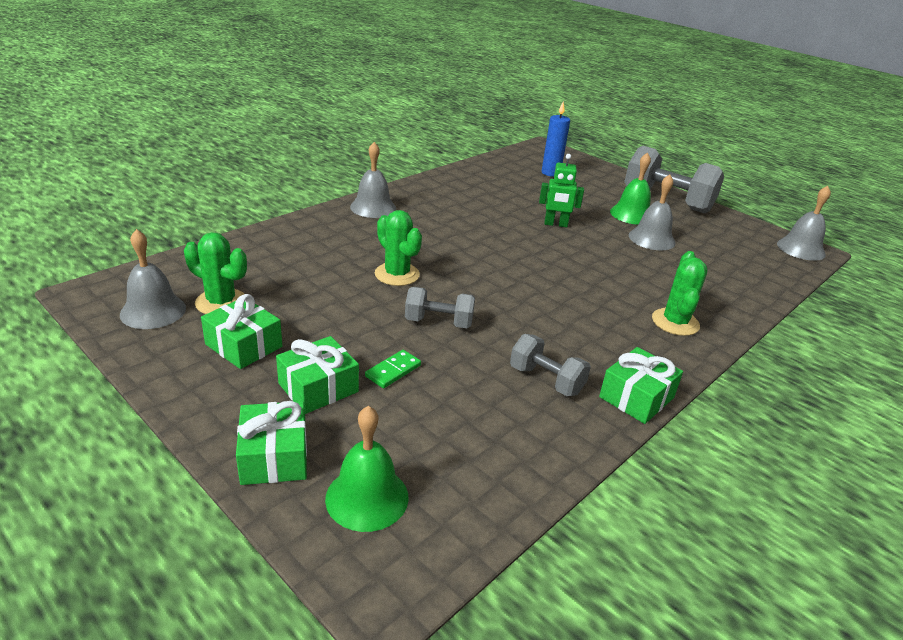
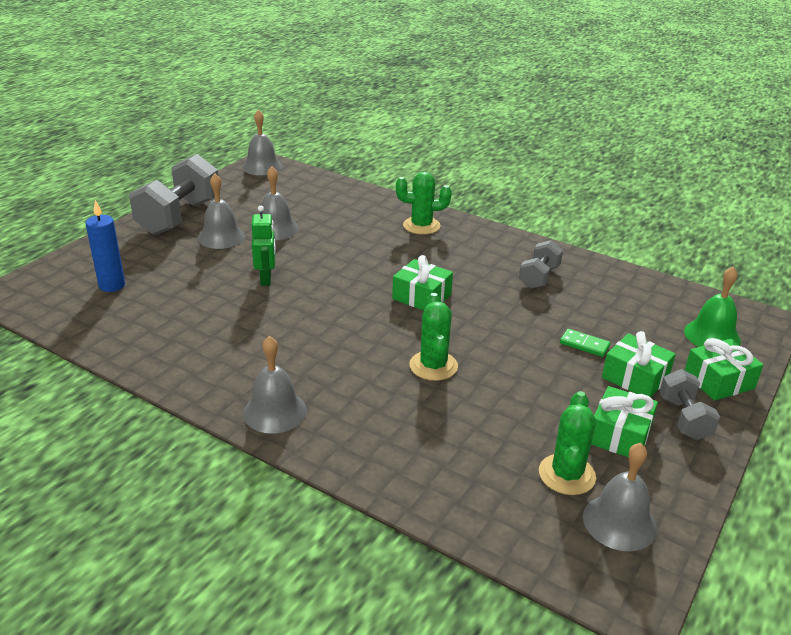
camera: 100 degrees left, 0 degrees up
(397, 274) = (433, 366): green cactus -> green cactus turned 45 degrees counterclockwise
(438, 322) = (500, 331): grey dumbbell -> grey dumbbell (684, 418)
(631, 214) = (221, 237): green bell -> grey bell
(636, 397) = (529, 244): green gift -> green gift (421, 297)

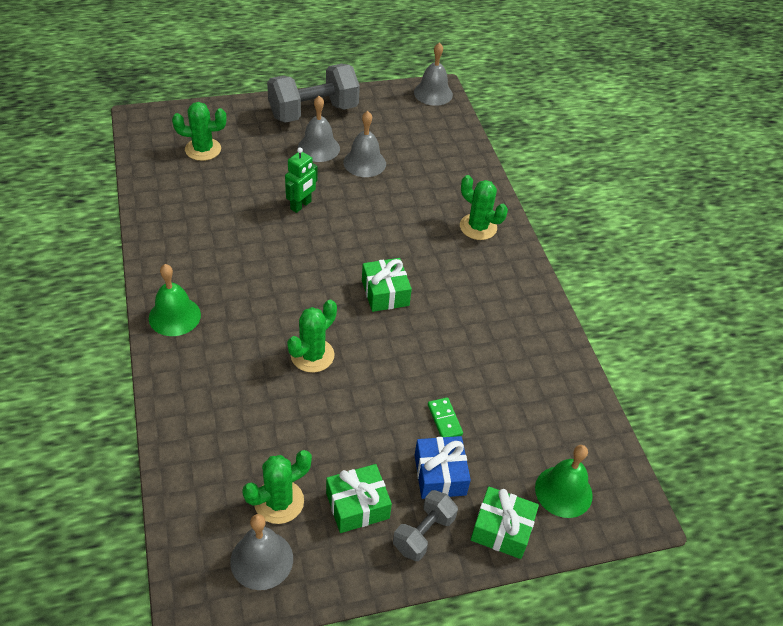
camera: 40 degrees right, 15 degrees up
(112, 285) = (203, 149): blue candle -> green cactus
(275, 412) = (174, 316): grey bell -> green bell
(539, 277) = (501, 337): grey dumbbell -> none
(635, 378) = (440, 475): green gift -> blue gift

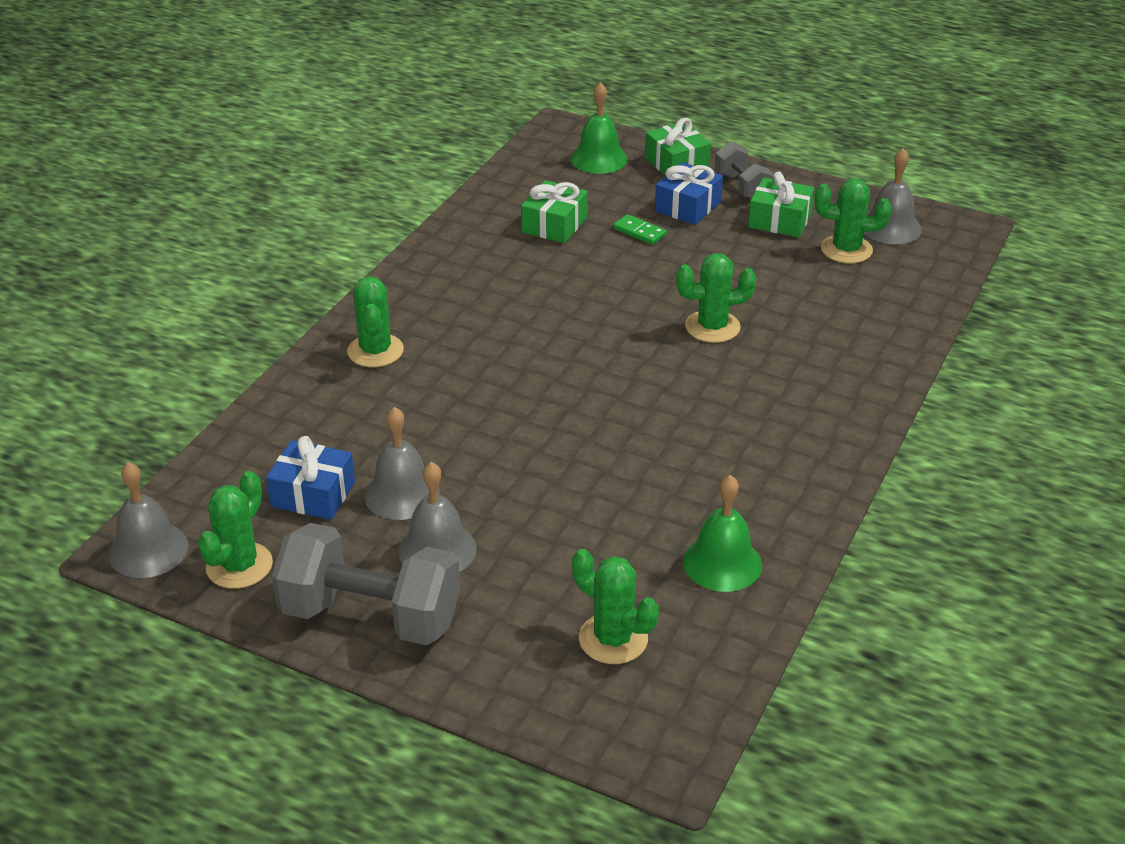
camera: 135 degrees left, 10 degrees down
(174, 316) = (835, 429): green bell -> green bell (722, 563)
(301, 205) = (557, 480): green robot -> none
(385, 293) = (570, 341): green gift -> green gift (554, 225)
(390, 104) = (239, 566): none -> green cactus
(402, 144) = (313, 494): none -> blue gift
(423, 533) = (742, 186): grey dumbbell -> grey dumbbell turned 75 degrees clockwise
(444, 420) = (639, 232): green domino -> green domino turned 75 degrees counterclockwise

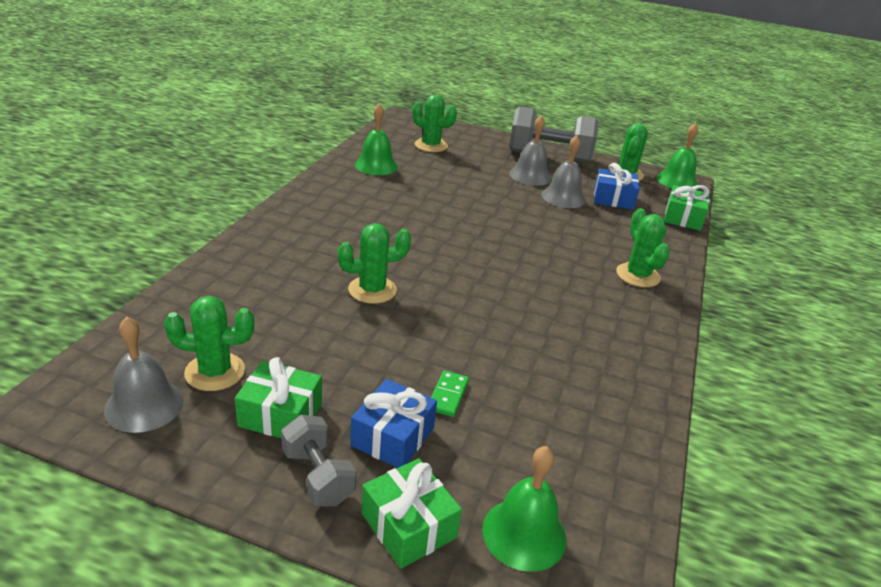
camera: 170 degrees right, 5 degrees down
(148, 550) = (677, 181): grey bell -> green bell
(554, 225) = (545, 405): green gift -> green gift (683, 218)
(639, 232) = (448, 395): green domino -> green domino turned 75 degrees clockwise

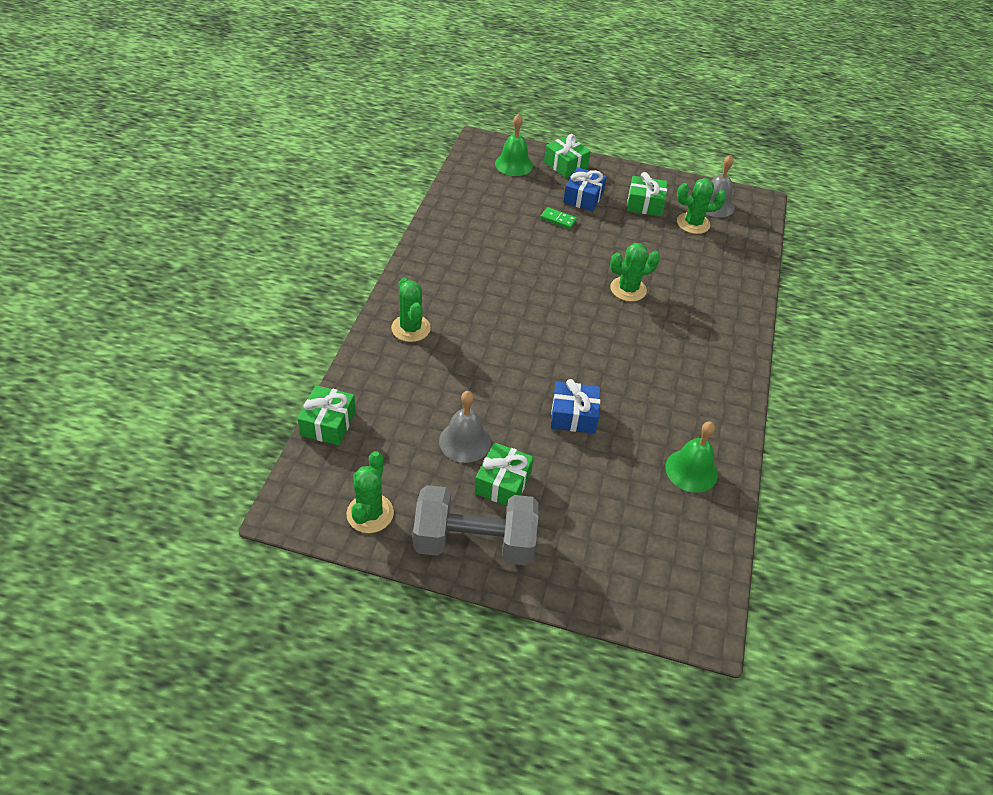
camera: 175 degrees right, 15 degrees up
(318, 476) = (613, 180): grey dumbbell -> none
(431, 145) = (641, 538): green cactus -> none
(448, 395) = (558, 219): green domino -> green domino turned 75 degrees counterclockwise
(530, 176) = (503, 483): grey bell -> green gift
(613, 199) = (403, 448): blue gift -> blue gift (573, 415)
(677, 181) = (300, 508): green bell -> none

